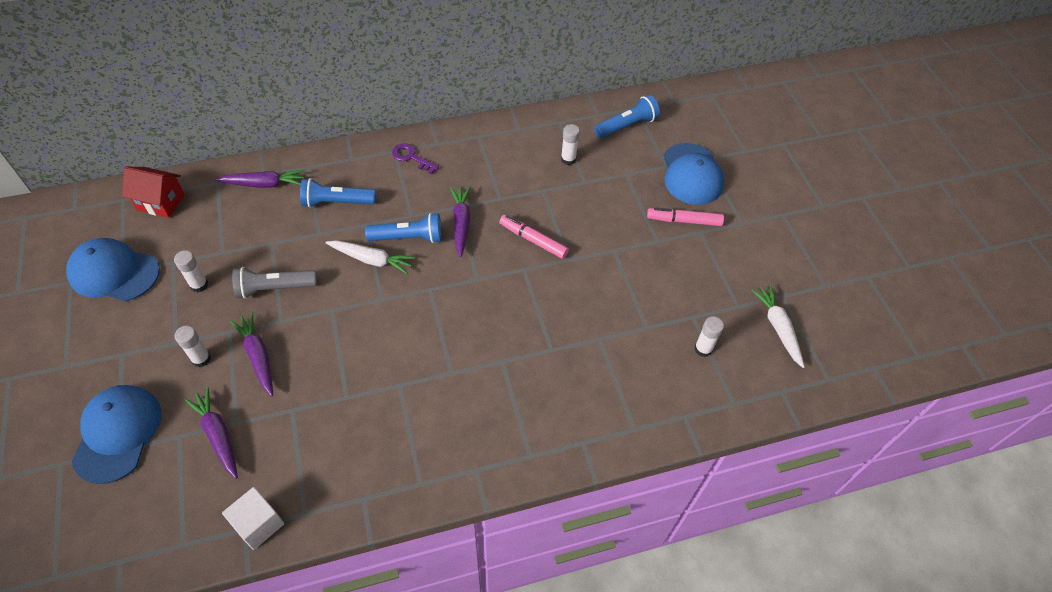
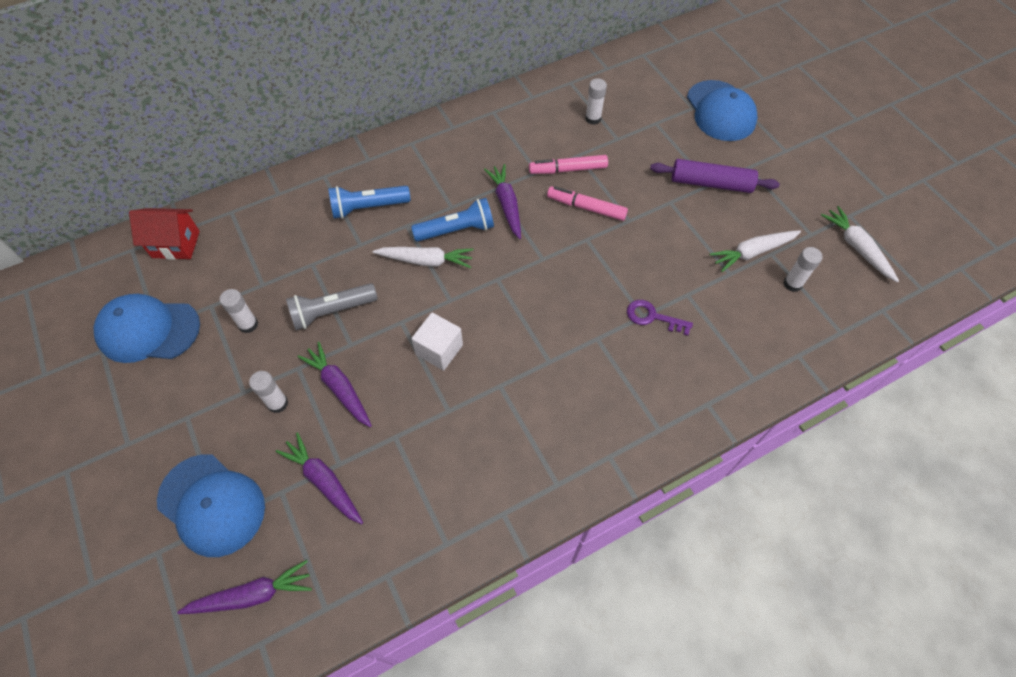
camera: 10 degrees left, 5 degrees up
(117, 433) = (212, 504): blue cap -> blue cap turned 135 degrees clockwise
(258, 524) = (400, 567): white cube -> white cube (439, 349)
(264, 184) = (283, 203): purple carrot -> purple carrot (252, 594)
(411, 157) = (431, 146): purple key -> purple key (652, 317)
(627, 126) = (640, 74): blue flashlight -> none
(658, 240) = (711, 183): none -> purple rolling pin
(675, 312) = (752, 252): none -> white carrot
(684, 221) = (729, 159): pink marker -> pink marker (568, 169)

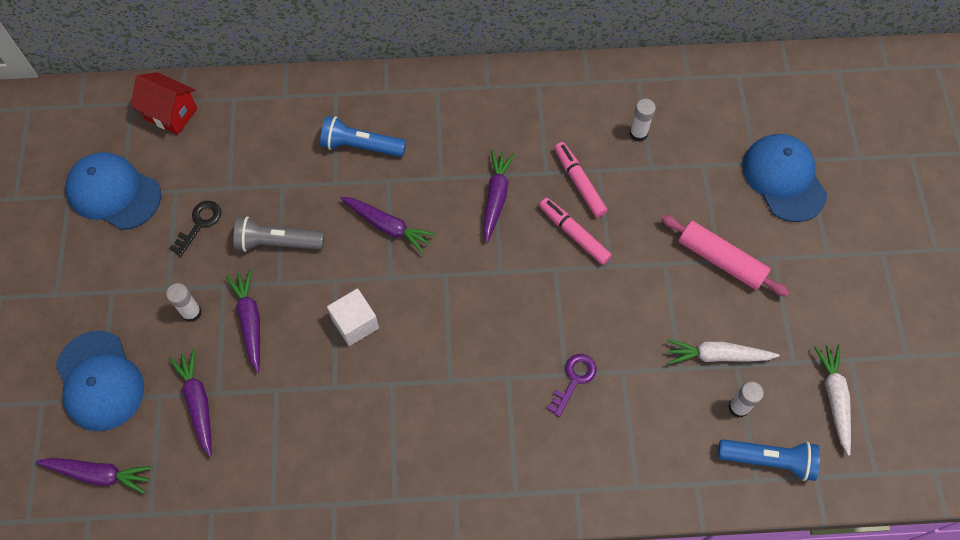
camera: 25 degrees right, 5 degrees up
(248, 324) = (199, 224): white glue stick -> black key
(426, 261) = (388, 226): white carrot -> purple carrot
(457, 230) = (433, 206): blue flashlight -> blue flashlight (768, 460)
(568, 169) = (579, 183): pink marker -> pink marker turned 45 degrees clockwise
(652, 317) = (574, 380): purple key -> purple key turned 75 degrees clockwise
(711, 183) = (721, 260): purple rolling pin -> pink rolling pin
(720, 111) = (784, 179): blue cap -> blue cap turned 150 degrees clockwise

